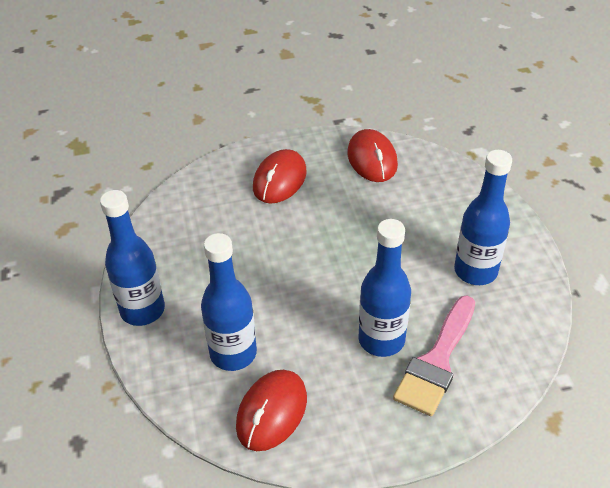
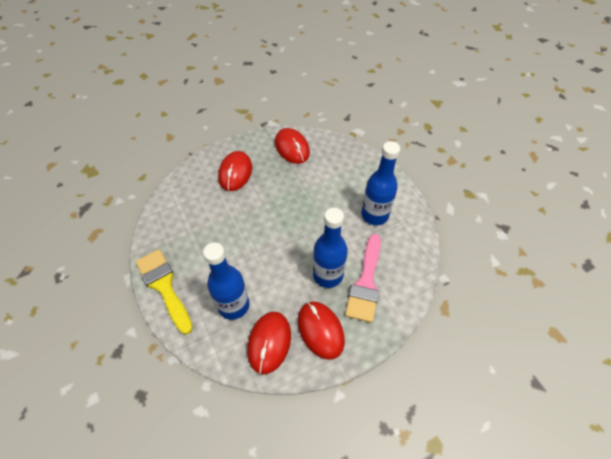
camera: 15 degrees left, 10 degrees up
(142, 310) = (164, 286): blue bottle -> yellow brush
(351, 411) = (320, 330): none -> red mouse

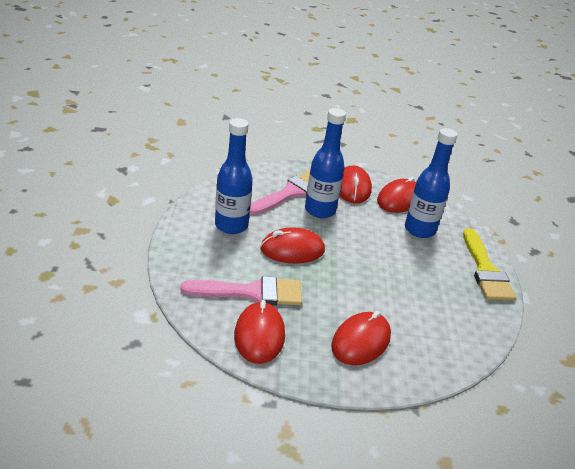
camera: 155 degrees left, 20 degrees down
(317, 170) = (251, 292): none -> pink brush
(318, 218) = (292, 250): none -> red mouse

